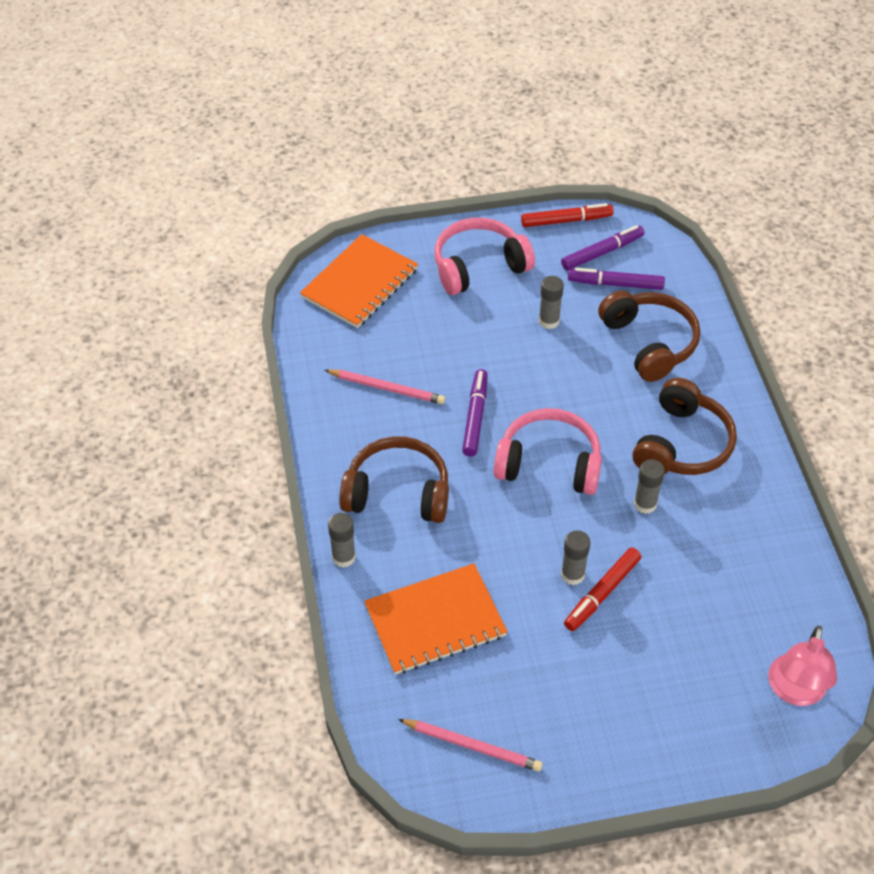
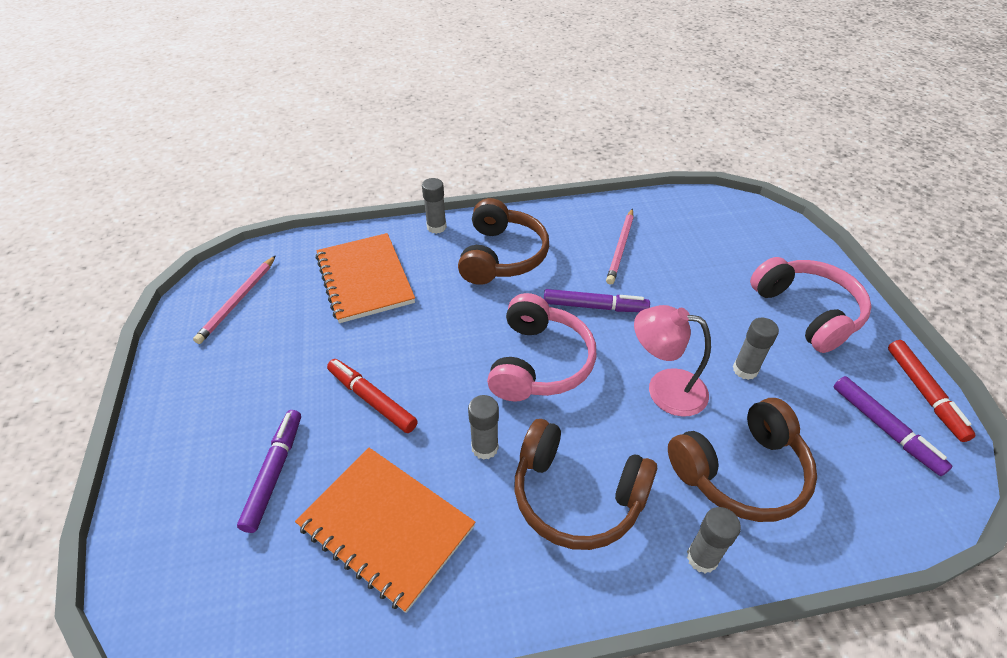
camera: 90 degrees right, 5 degrees down
(359, 283) = (746, 229): orange notebook -> orange notebook (386, 526)
(572, 574) = (398, 376): grey glue stick -> grey glue stick (702, 558)
(616, 284) = (833, 441): purple marker -> purple marker (274, 473)
(795, 691) = (196, 589): pink lamp -> pink lamp (664, 389)

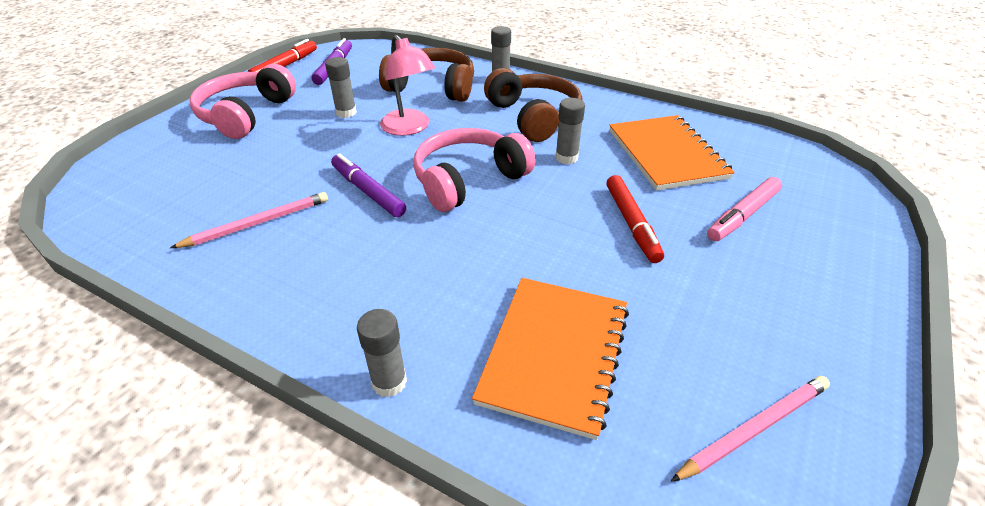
camera: 140 degrees left, 5 degrees down
(274, 473) = (743, 215): purple marker -> pink marker
(501, 256) = (371, 286): brown headphones -> none

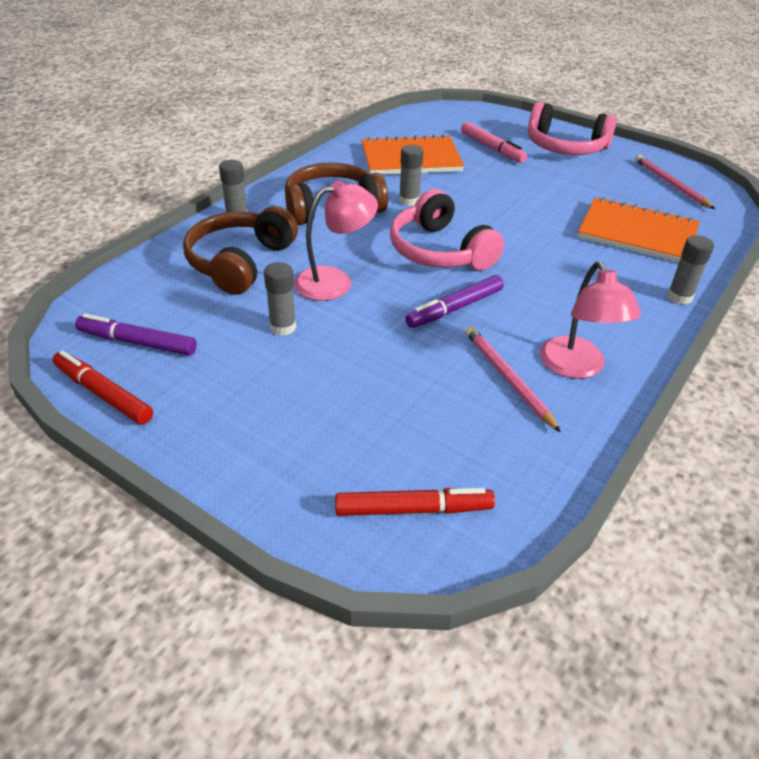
camera: 85 degrees left, 0 degrees up
(246, 114) = (258, 418): pink headphones -> pink headphones (565, 147)
(263, 269) = (577, 367): none -> pink lamp
(631, 223) = (502, 187): red marker -> red marker (413, 509)

